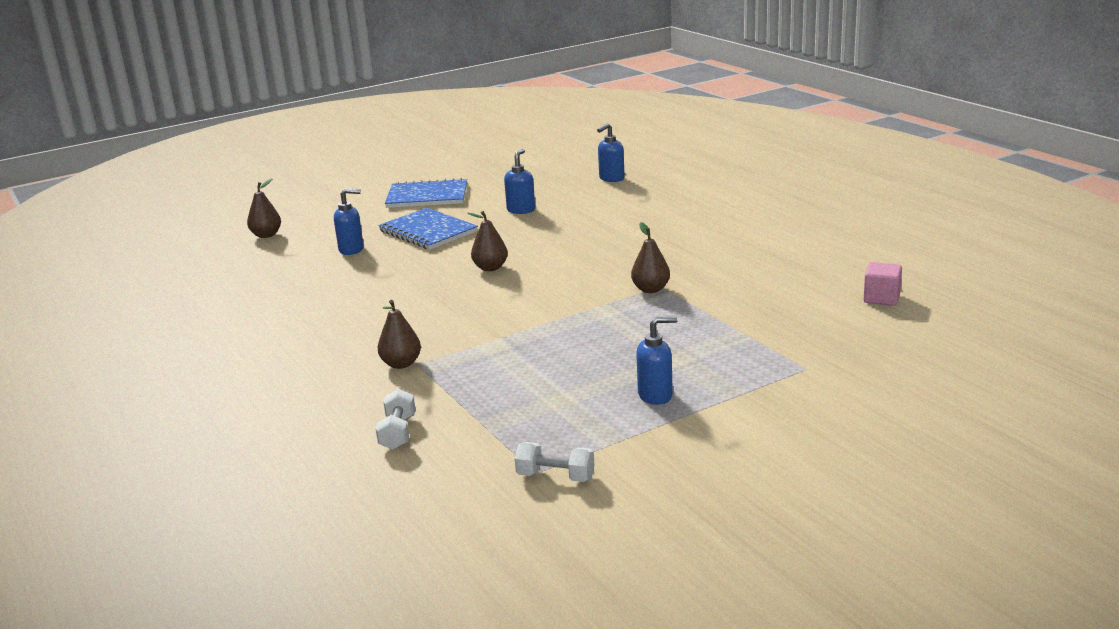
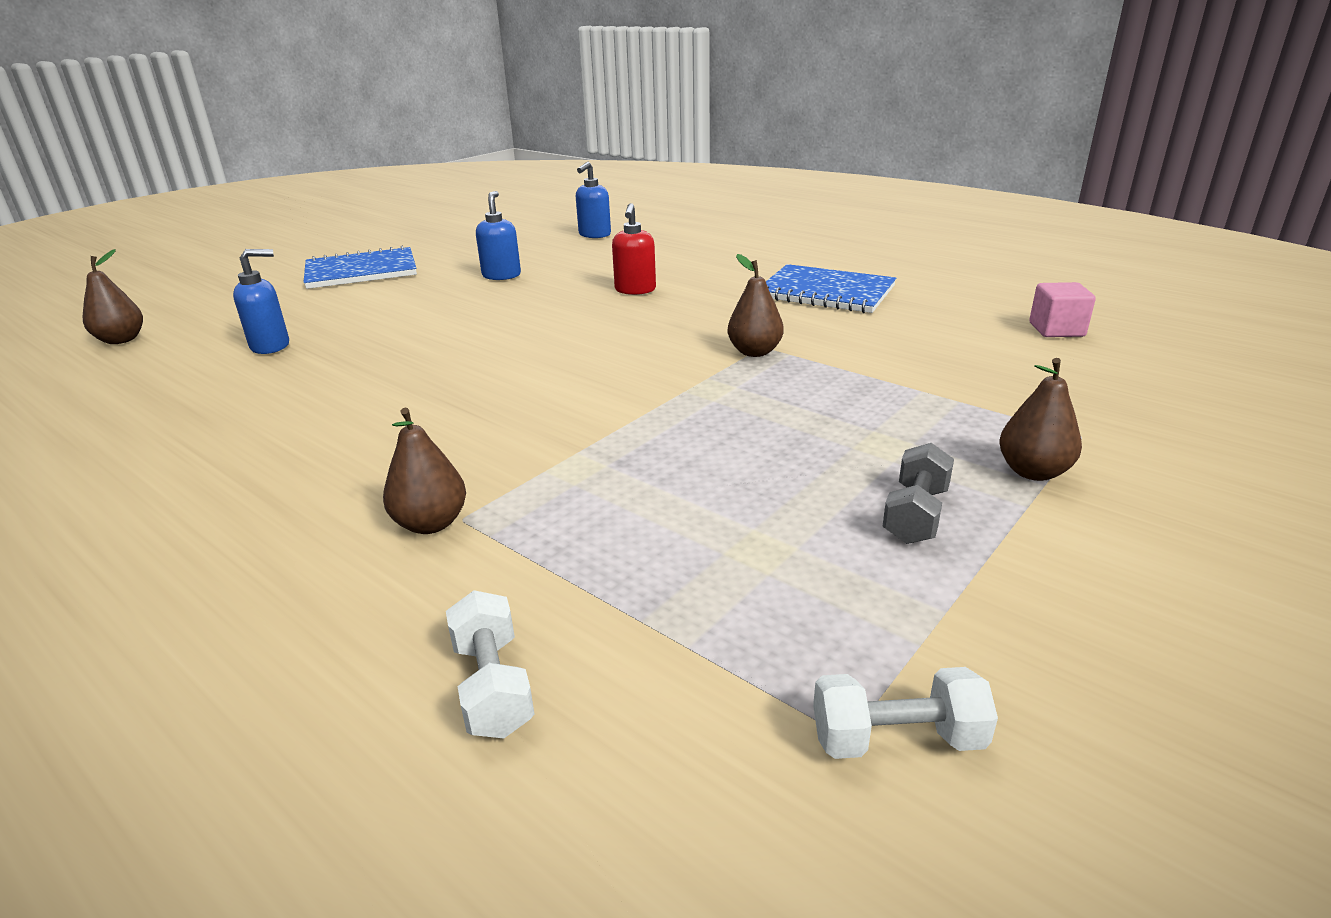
camera: 20 degrees left, 5 degrees up
(428, 231) = (382, 311): blue notebook -> blue notebook (826, 292)
(490, 268) = (502, 348): brown pear -> brown pear (1033, 472)
(606, 232) = (635, 290): none -> red soap dispenser
(655, 395) = (915, 515): blue soap dispenser -> grey dumbbell

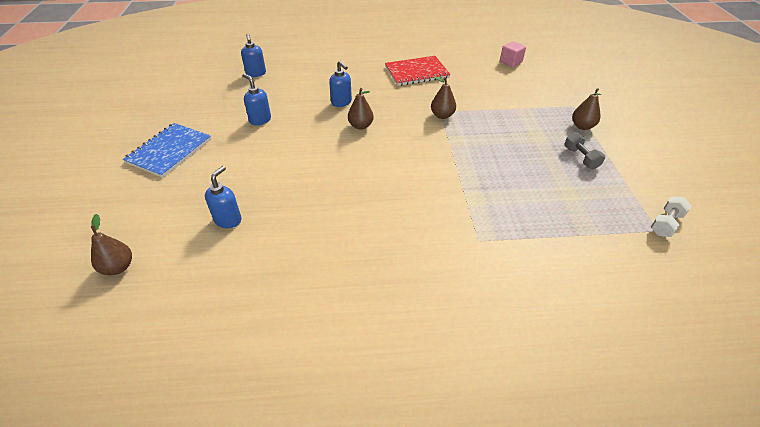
camera: 45 degrees left, 15 degrees up
(431, 523) = (474, 248): brown pear -> brown pear (360, 126)
(492, 686) = (583, 279): white dumbbell -> none
(635, 290) = (341, 102): red soap dispenser -> blue soap dispenser
(826, 292) = (416, 72): blue notebook -> red notebook

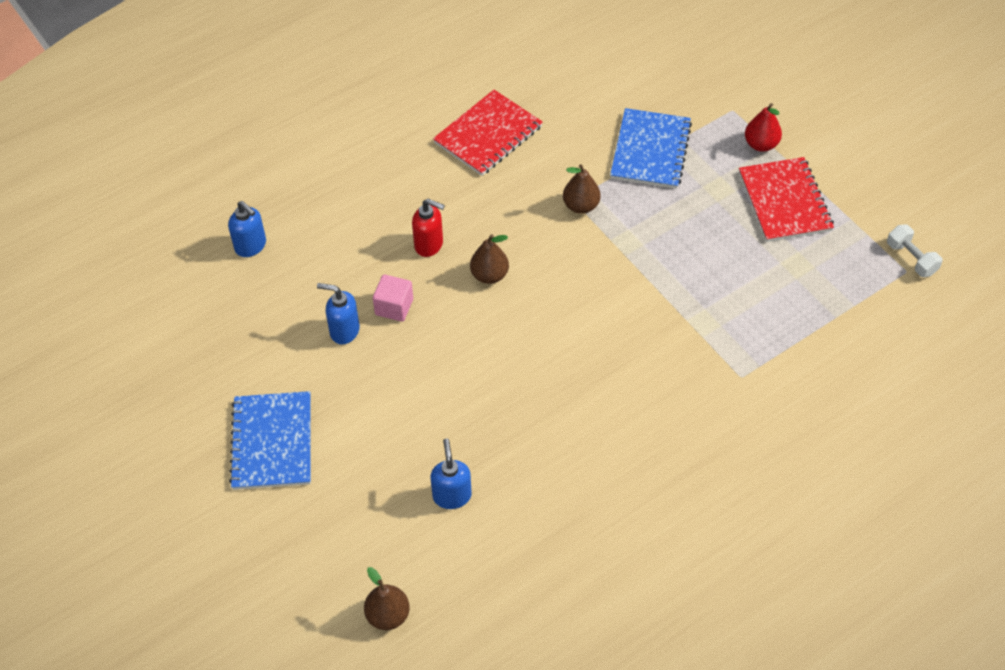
camera: 30 degrees left, 10 degrees up
(341, 102) = (429, 245): blue soap dispenser -> red soap dispenser
(506, 106) = (650, 150): none -> blue notebook
(510, 62) = (604, 53): pink cube -> pink cube (394, 307)
(581, 158) = (784, 201): grey dumbbell -> red notebook
(582, 126) = (761, 144): brown pear -> red pear
(665, 224) = (911, 259): white dumbbell -> white dumbbell turned 45 degrees counterclockwise

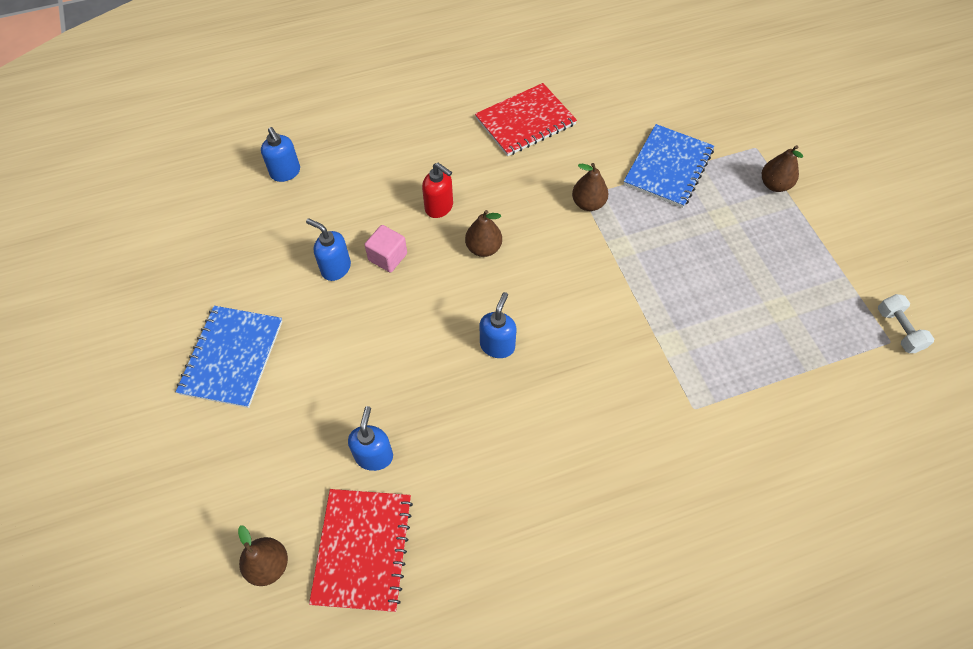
camera: 15 degrees right, 5 degrees up
(536, 365) = (497, 345): none -> blue soap dispenser
(761, 144) = (774, 185): red pear -> brown pear
(784, 201) = (783, 243): red notebook -> red notebook (363, 549)

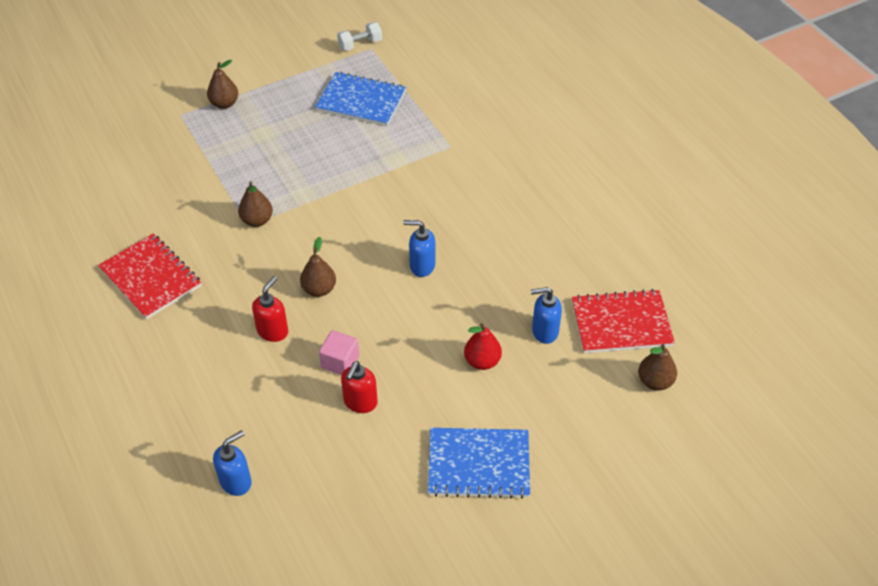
camera: 100 degrees left, 10 degrees down
(335, 268) = (360, 402): blue soap dispenser -> red soap dispenser
(352, 383) = (482, 361): none -> red pear
(668, 167) = (208, 169): blue notebook -> blue notebook (361, 101)

